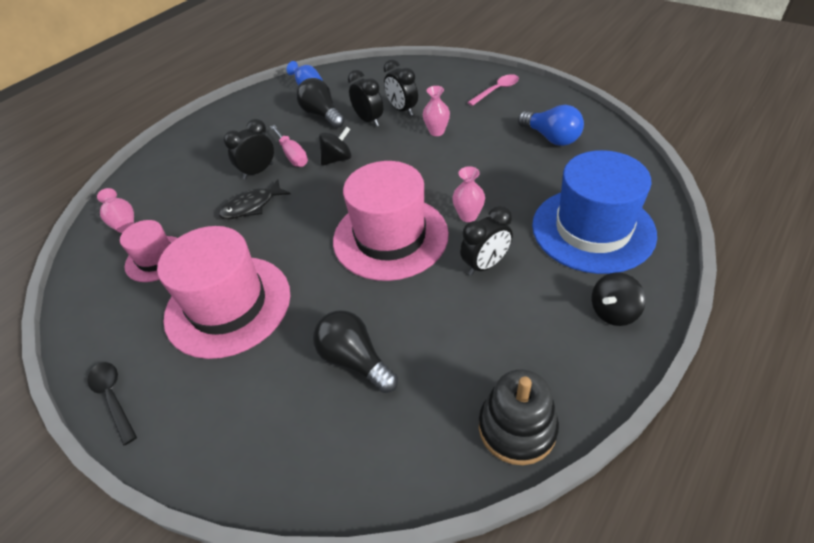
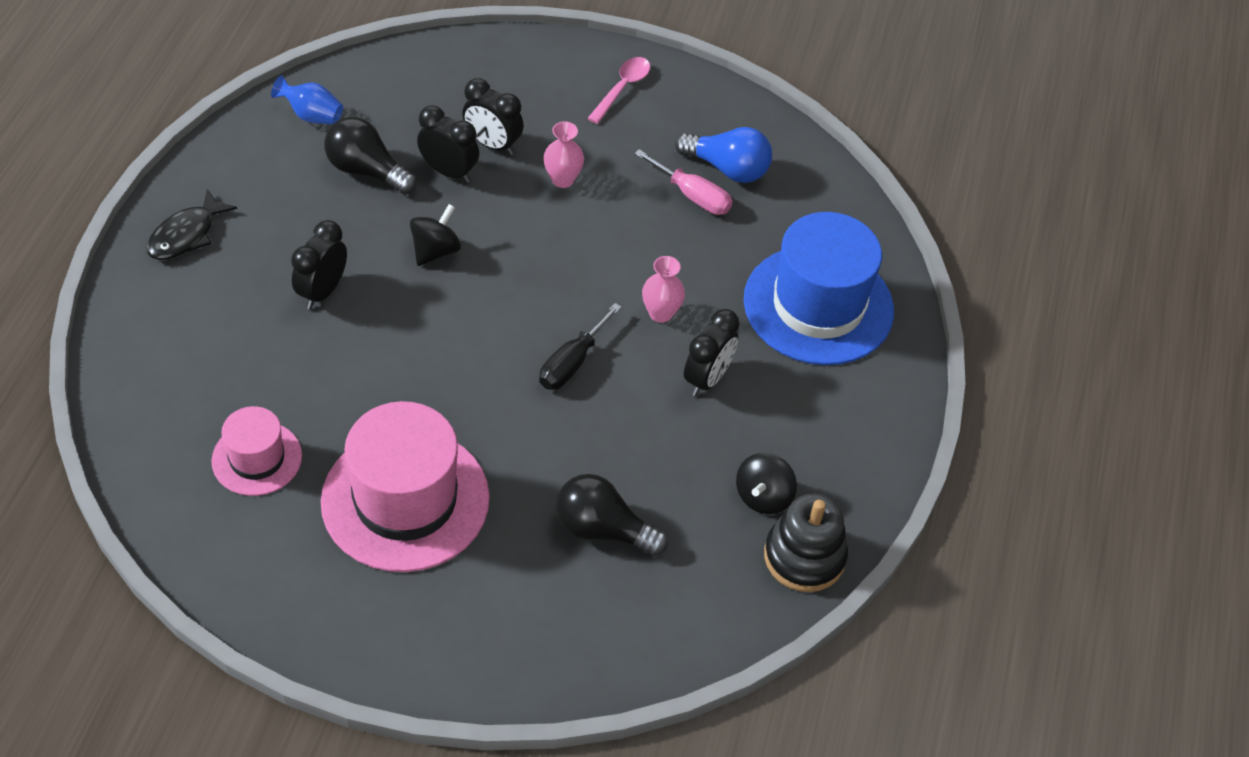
camera: 30 degrees left, 5 degrees up
(113, 398) = (331, 643): black spoon -> none
(123, 222) = (161, 414): pink vase -> none
(251, 206) = (348, 351): black fish -> black fish (186, 235)
(292, 155) = (361, 254): pink screwdriver -> pink screwdriver (692, 196)
(390, 237) = (572, 363): pink hat -> black screwdriver
(613, 312) = (866, 408): black spinning top -> black spinning top (763, 496)

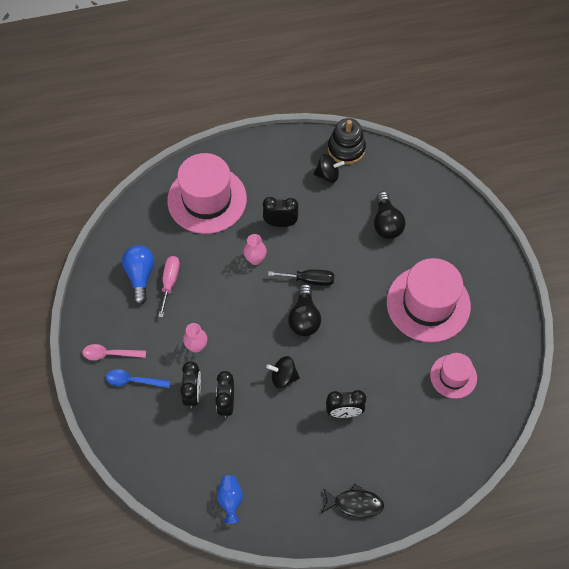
camera: 115 degrees left, 10 degrees up
(366, 170) = (252, 444): black light bulb -> black light bulb (304, 318)
(562, 95) = (133, 381): none -> blue spoon
(818, 305) = (207, 199): blue hat -> pink hat

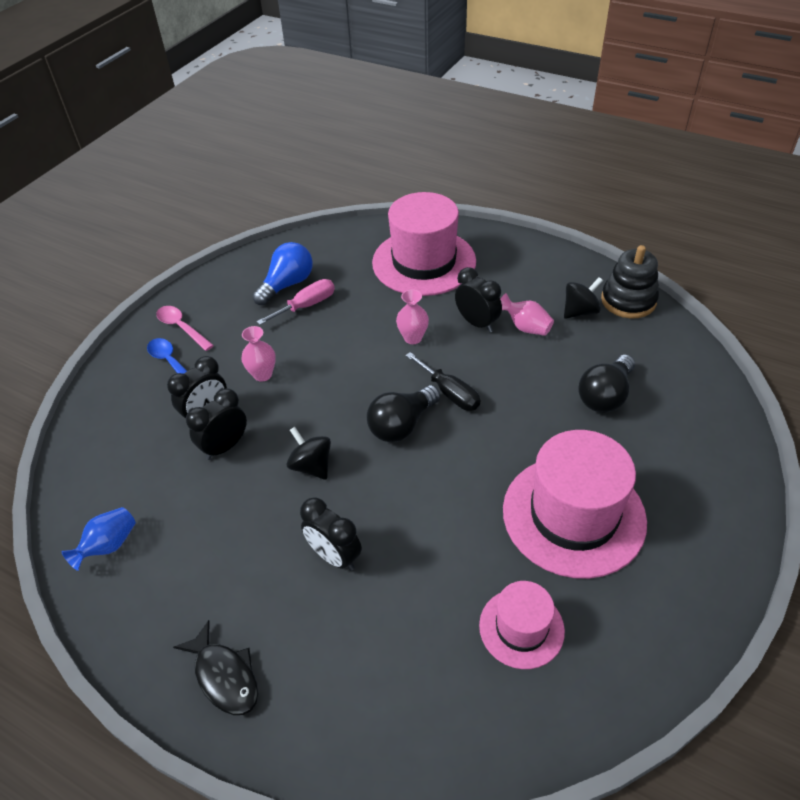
camera: 45 degrees right, 15 degrees down
(309, 207) = (525, 327): none -> pink vase
(328, 175) = (580, 311): black spinning top -> black spinning top turned 75 degrees counterclockwise

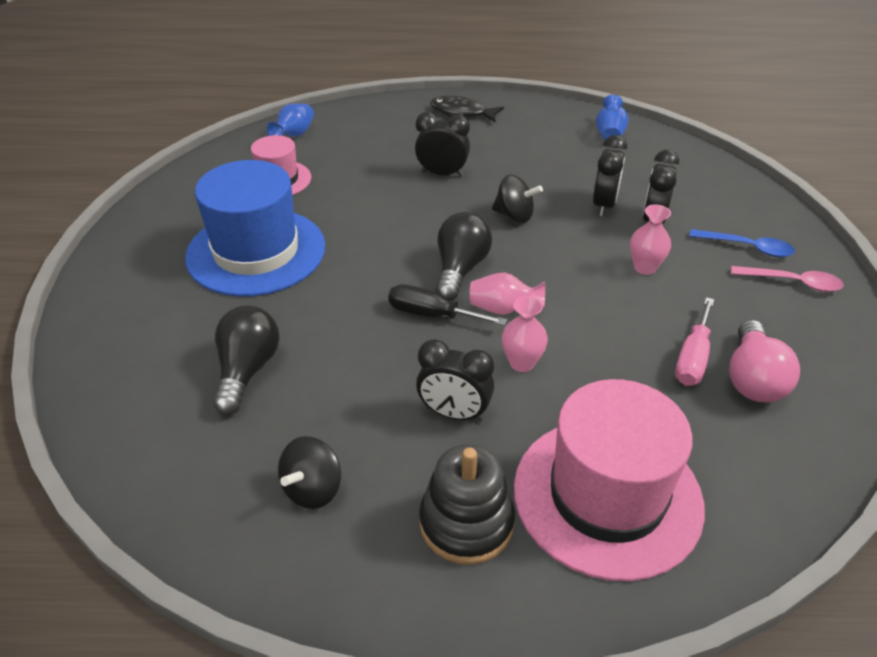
camera: 150 degrees right, 5 degrees down
(287, 285) = (753, 379): blue light bulb -> pink light bulb
(469, 729) = (294, 135): none -> blue vase
(525, 327) = (383, 431): pink vase -> pink vase (503, 309)
(573, 515) = (256, 252): pink hat -> blue hat
(628, 300) = (238, 542): black stacking toy -> black stacking toy (466, 523)

